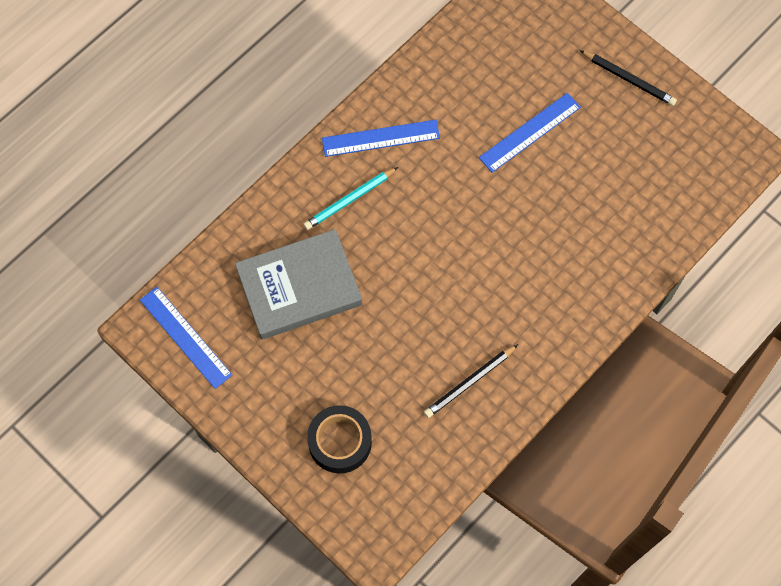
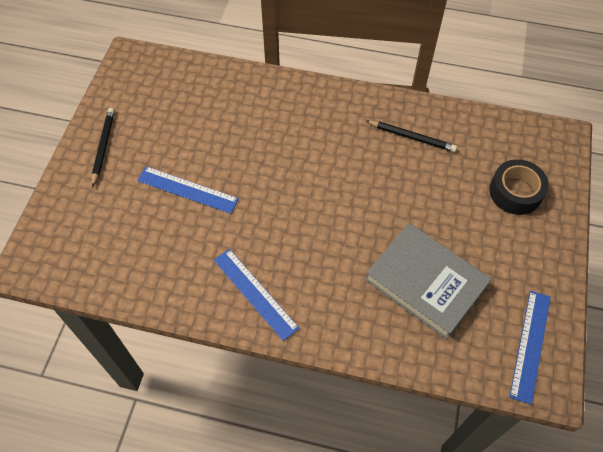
camera: 120 degrees left, 10 degrees down
(349, 200) = (326, 287): turquoise pencil -> none

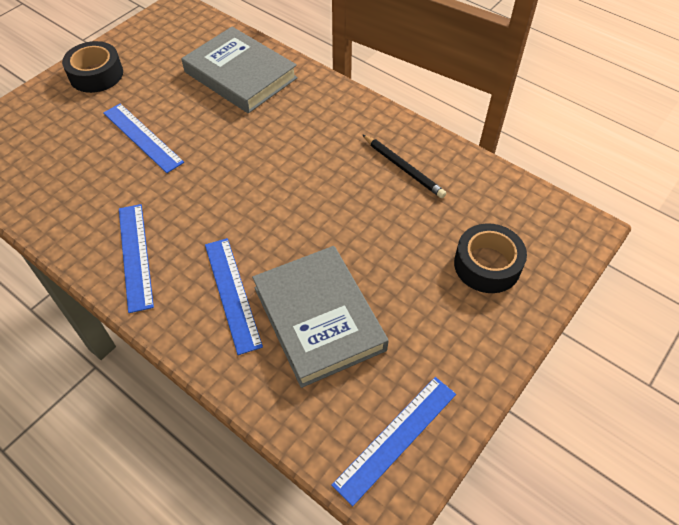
camera: 25 degrees right, 5 degrees down
(103, 147) = (96, 74): black pencil -> black tape
(231, 102) = (240, 75): none -> grey book
(351, 291) = (232, 293): none -> blue ruler

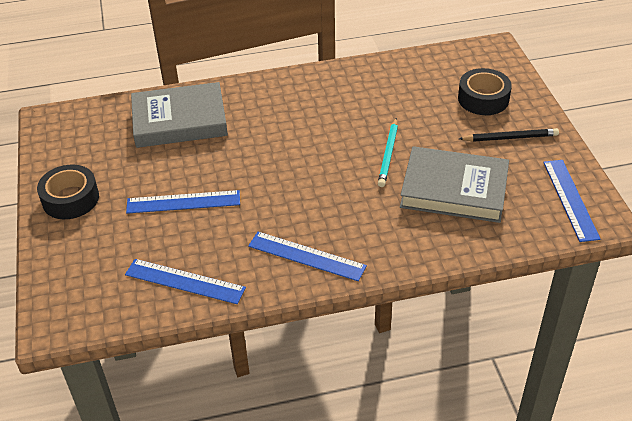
camera: 50 degrees left, 10 degrees down
(232, 293) = (393, 220): blue ruler -> blue ruler (184, 281)
(324, 236) = (388, 154): none -> turquoise pencil
(403, 168) = (368, 91): black pencil -> black pencil (510, 138)

